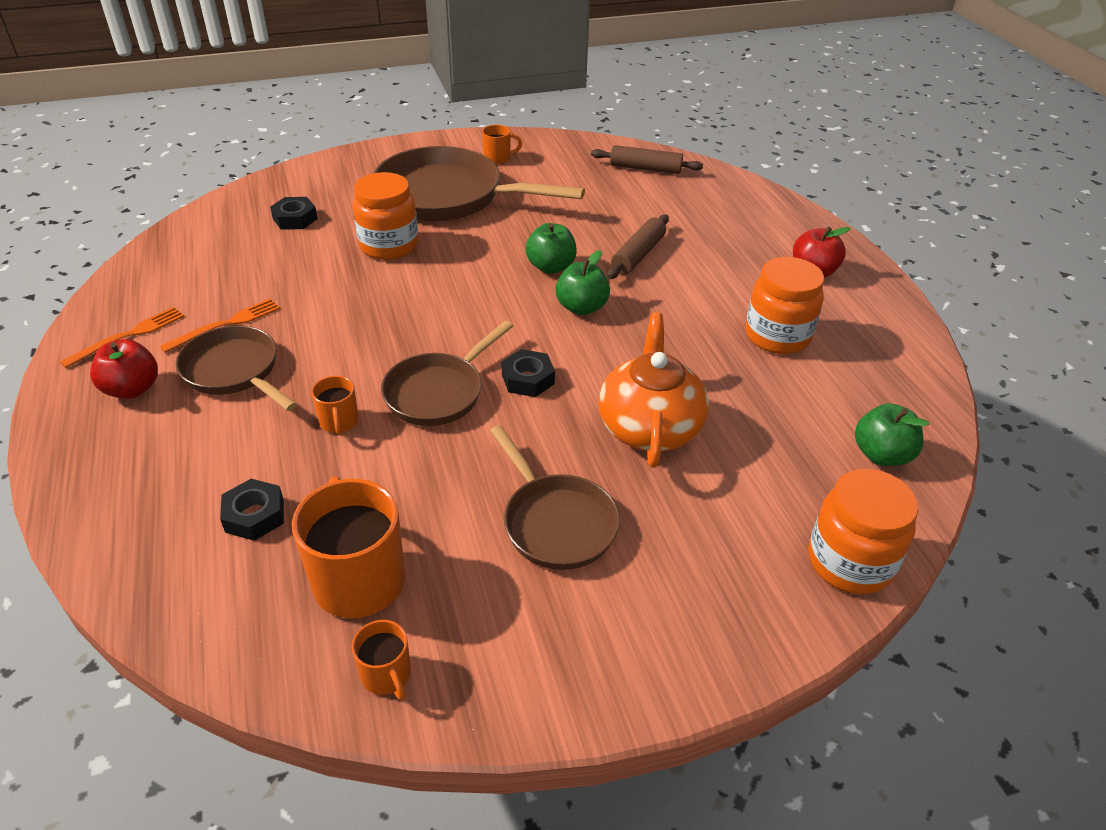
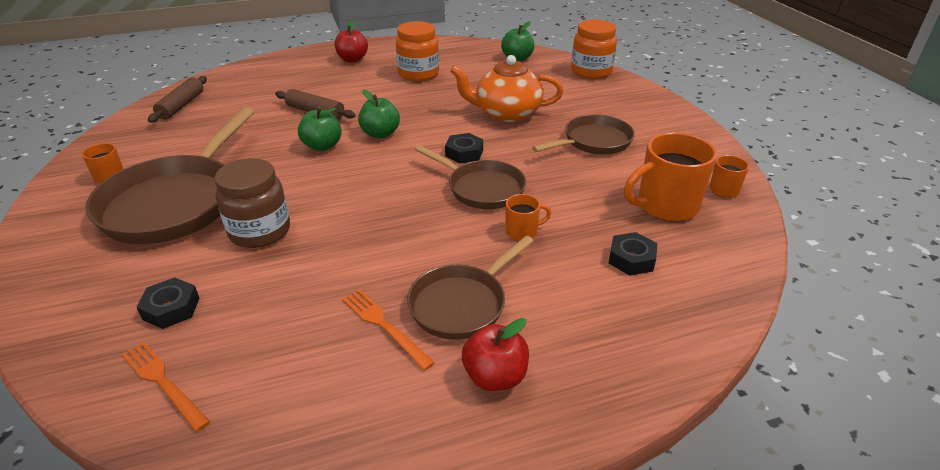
camera: 90 degrees left, 5 degrees down
(128, 336) = (400, 409): orange fork -> orange fork (164, 383)
(389, 246) = (260, 231): orange jar -> brown jar

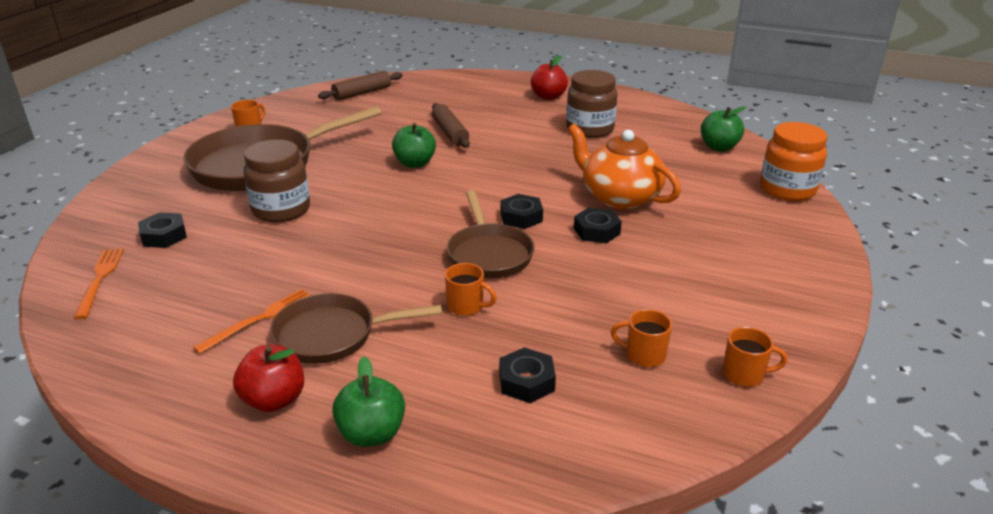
camera: 40 degrees right, 5 degrees down
(380, 134) = (475, 171): green apple -> green apple (372, 433)
(385, 326) = (259, 320): orange fork -> orange fork turned 45 degrees clockwise
(418, 74) = (590, 129): orange jar -> brown jar
(526, 142) = (596, 231): none -> black nut
(593, 142) = (669, 260): brown pan -> none
(665, 206) = (644, 355): orange mug -> orange mug, size x0.50

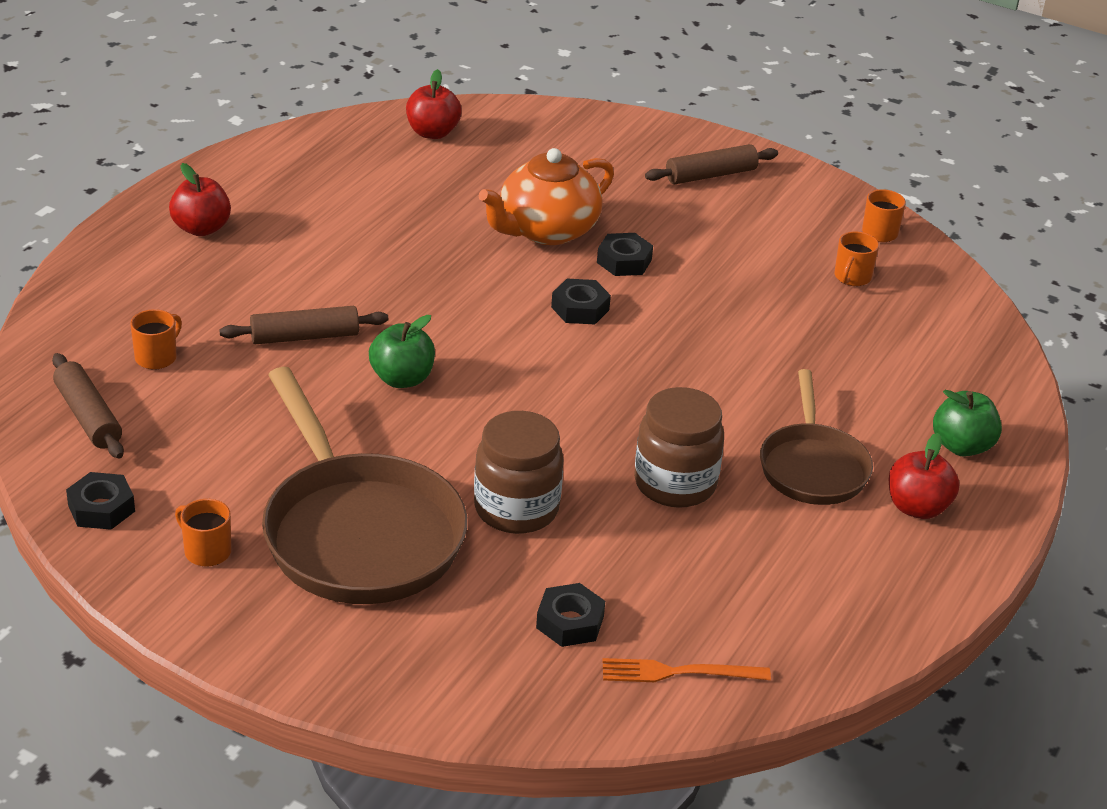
camera: 85 degrees left, 5 degrees up
(259, 320) = (780, 522): orange fork -> none
(466, 306) = (766, 371): orange mug -> orange mug (157, 357)
(489, 254) = (662, 343): brown pan -> none
(526, 381) = (889, 349): black nut -> black nut (101, 508)
(590, 129) = (341, 214): brown jar -> brown jar (675, 484)
(719, 147) = (432, 133): green apple -> red apple
(766, 266) = (711, 175): none -> brown rolling pin
(787, 189) = (555, 119): orange jar -> none

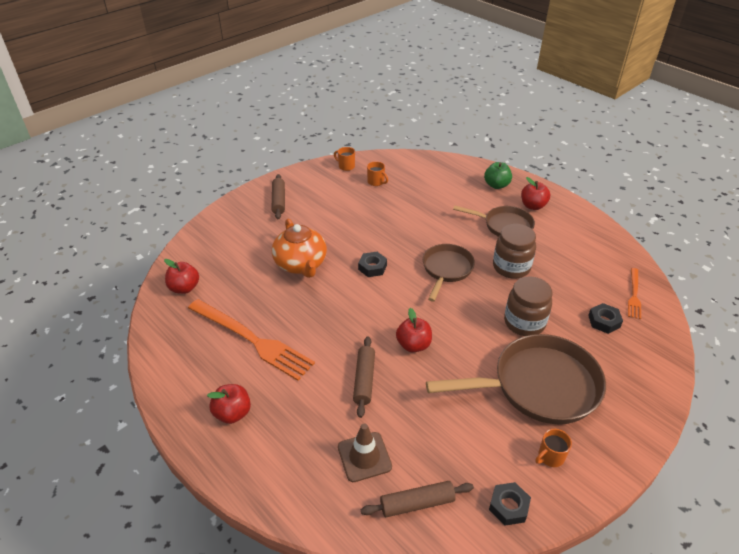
camera: 70 degrees left, 5 degrees up
(157, 357) = (364, 457): orange mug -> brown traffic cone
(348, 215) = (251, 339): none -> orange fork
(402, 379) = (413, 345): green apple -> red apple
(621, 398) = (446, 269): none -> brown pan
(624, 261) = (338, 244): black nut -> none

